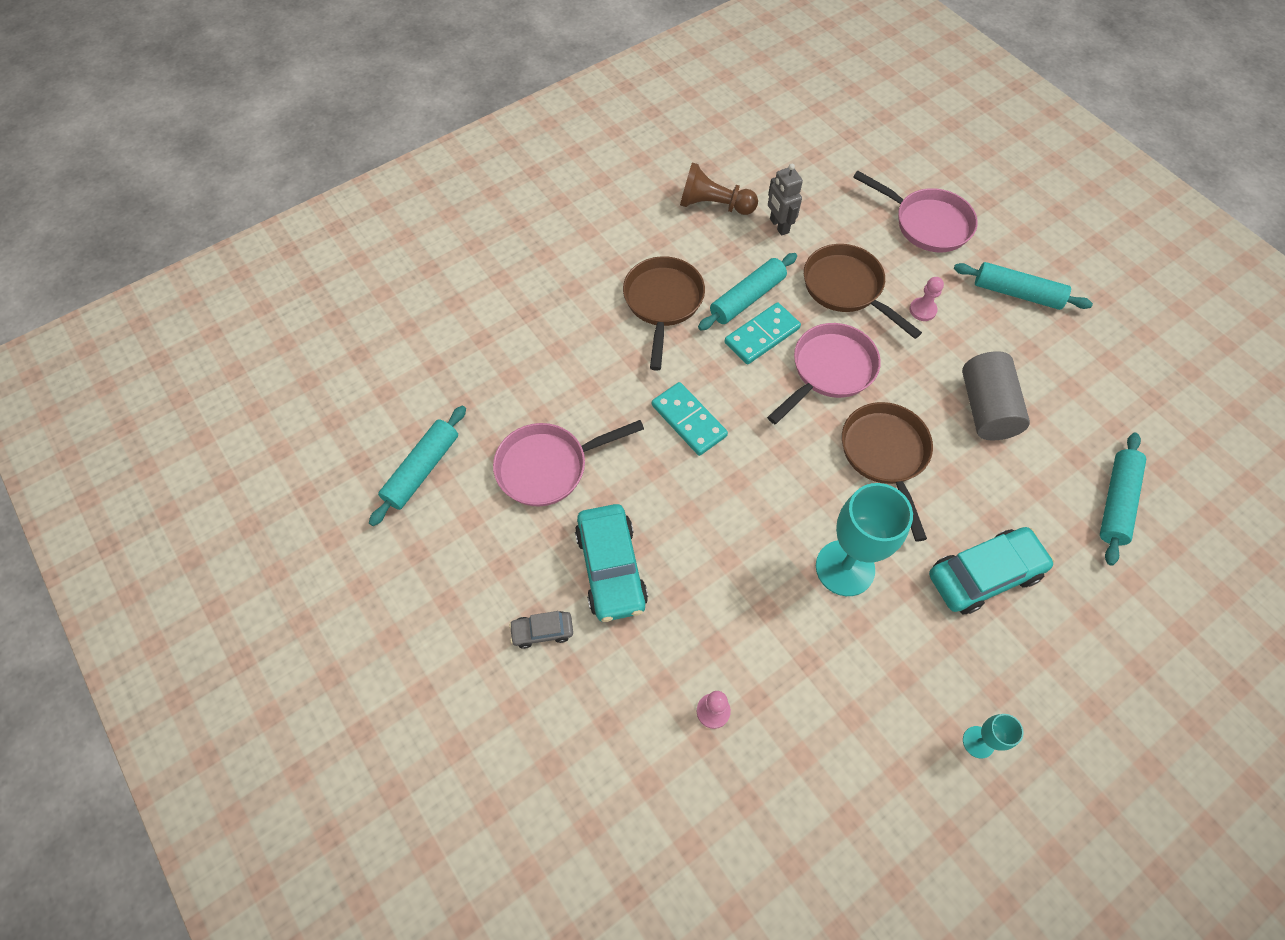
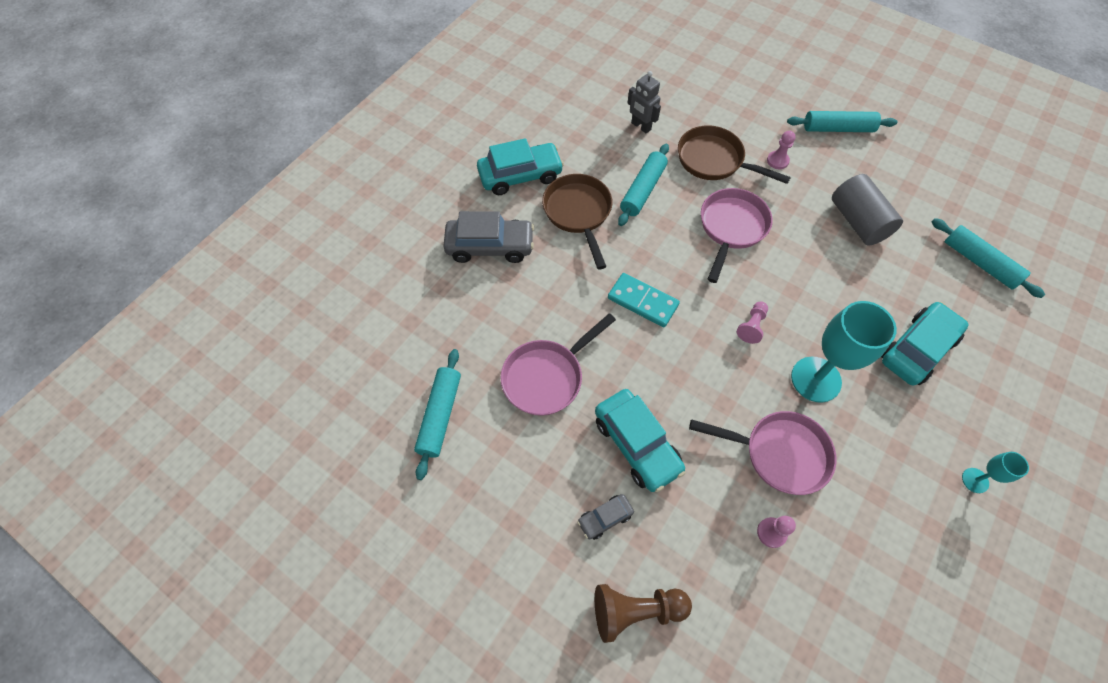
camera: 20 degrees left, 0 degrees up
(551, 310) = (490, 246): none -> grey car
(618, 243) = (520, 175): none -> turquoise car
(713, 205) = (582, 124): brown pawn -> brown pawn (635, 610)
(762, 336) = (668, 216): turquoise domino -> none
(799, 486) = (751, 326): none -> pink pawn
(885, 455) = (803, 280): brown pan -> none
(927, 223) = (749, 94): pink pan -> pink pan (779, 454)
(1116, 502) = (979, 263): turquoise rolling pin -> turquoise rolling pin turned 45 degrees counterclockwise

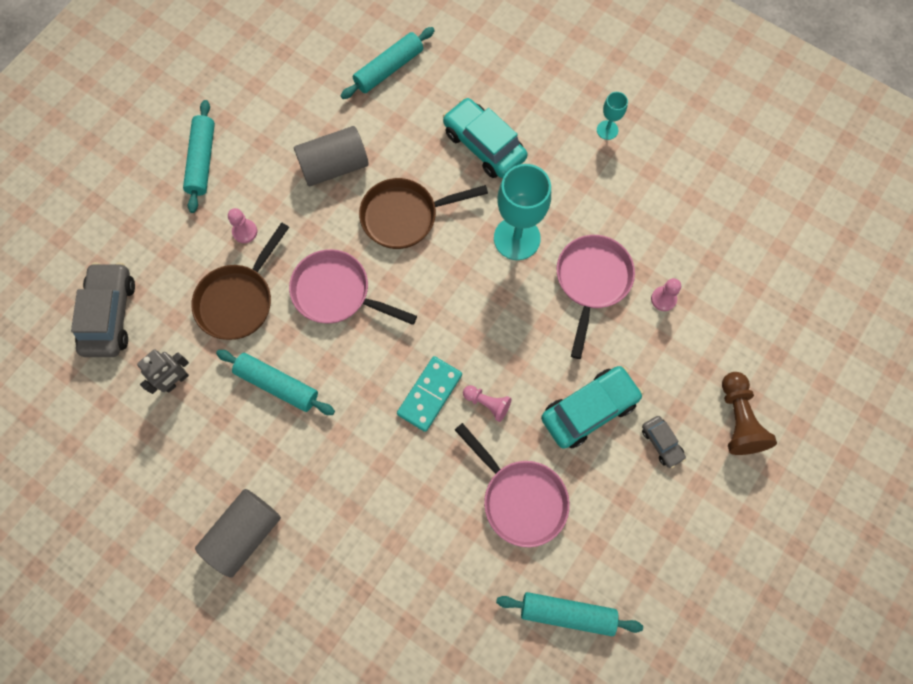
camera: 90 degrees left, 10 degrees up
(490, 246) = (351, 568): grey car -> grey car (109, 315)
(520, 175) = (244, 534): turquoise car -> grey cylinder
(578, 213) = (307, 461): brown pan -> brown pan (405, 216)
(751, 326) = (459, 288): pink pawn -> pink pawn (487, 404)

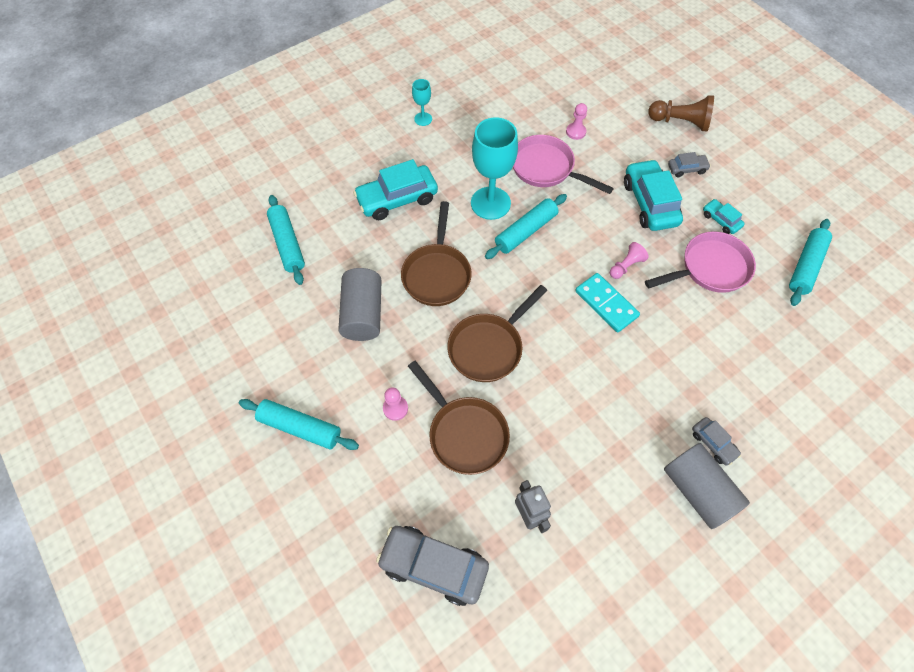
camera: 70 degrees left, 10 degrees down
(277, 385) = (561, 422): turquoise rolling pin -> turquoise rolling pin (526, 231)
(300, 540) = (713, 443): none -> grey car
(337, 293) = (488, 347): pink pan -> brown pan
(597, 499) = (720, 220): none -> turquoise car

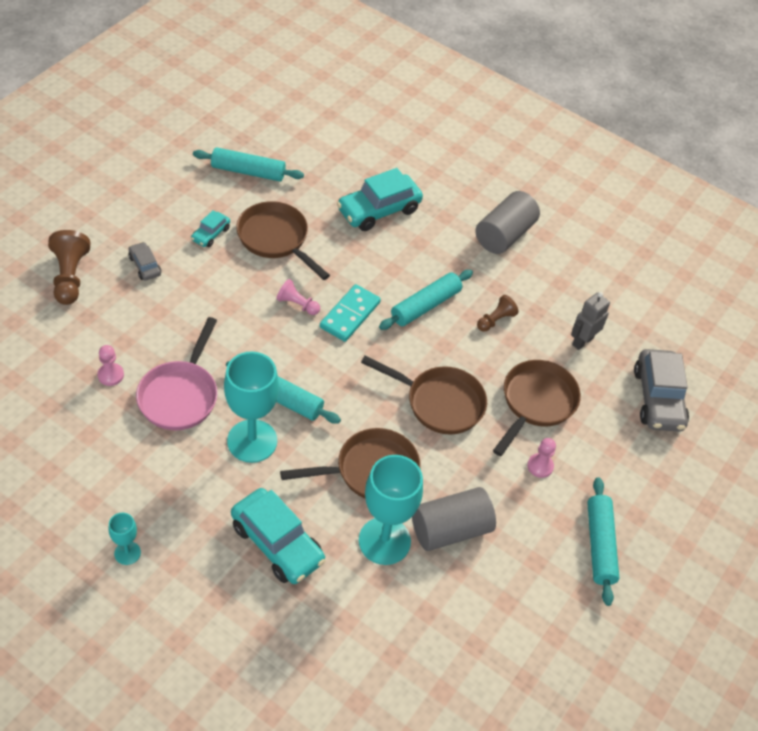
camera: 115 degrees left, 10 degrees down
(287, 244) = (389, 649): turquoise rolling pin -> turquoise rolling pin (425, 306)
(372, 265) = (384, 541): none -> turquoise goblet
(575, 433) = (495, 320): none -> brown pawn
(649, 203) = (205, 293): turquoise car -> turquoise car (379, 210)
(710, 268) = (276, 239): pink pan -> brown pan
(713, 443) = (459, 227): grey car -> none

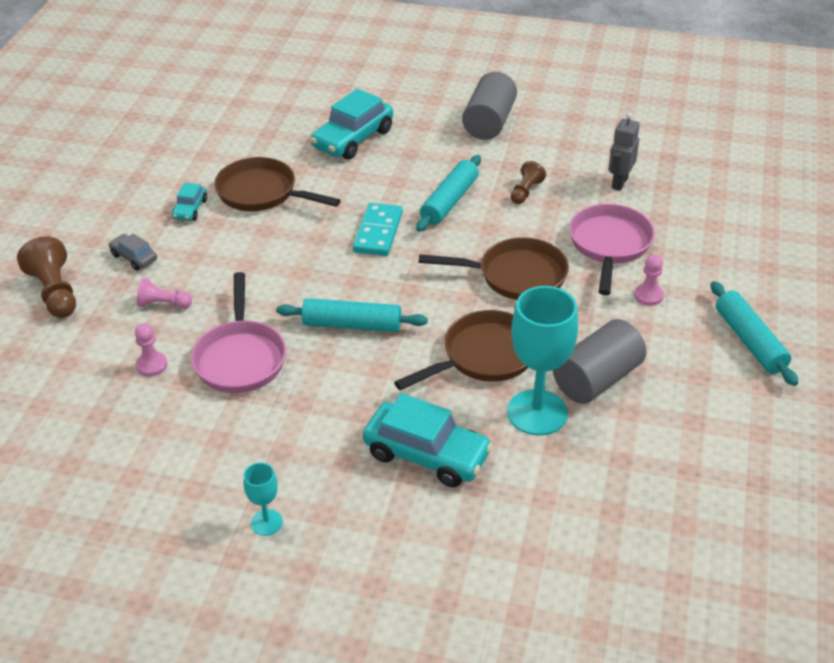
camera: 15 degrees left, 10 degrees down
(248, 171) = (198, 146): turquoise rolling pin -> none
(252, 441) = (343, 372): turquoise goblet -> none
(297, 304) = (318, 240): pink pawn -> pink pawn (163, 304)
(536, 403) = (609, 245): brown pan -> pink pan
(658, 398) = (720, 205): grey car -> none

